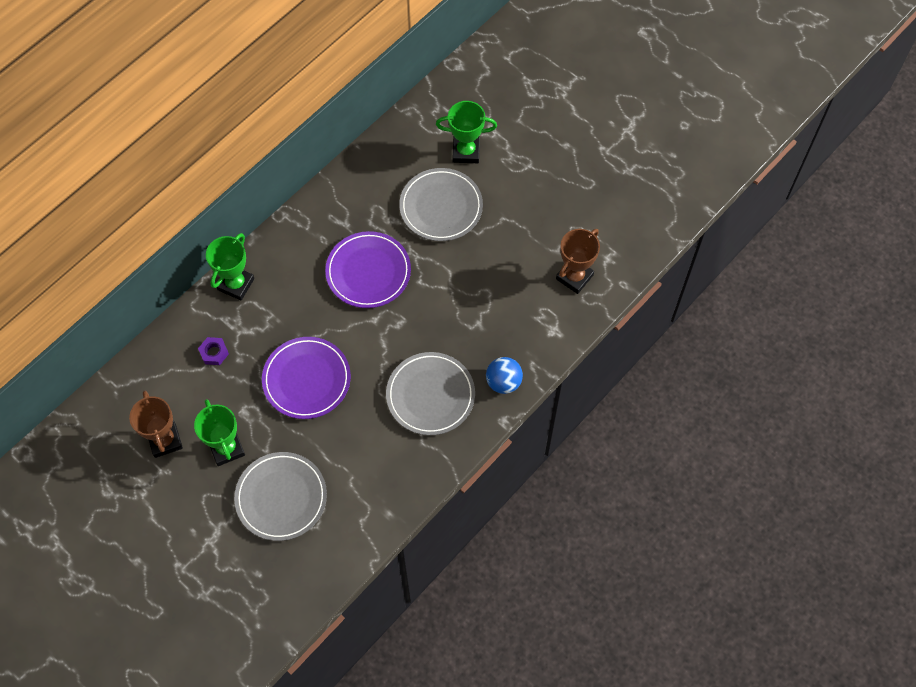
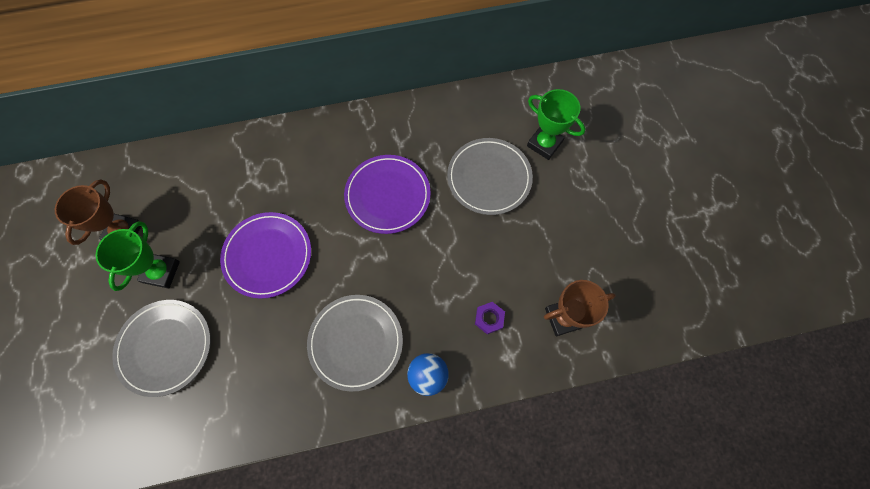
camera: 35 degrees right, 5 degrees up
(214, 353) = (218, 184): purple nut -> purple nut (489, 318)
(236, 284) = (278, 139): green trophy -> none

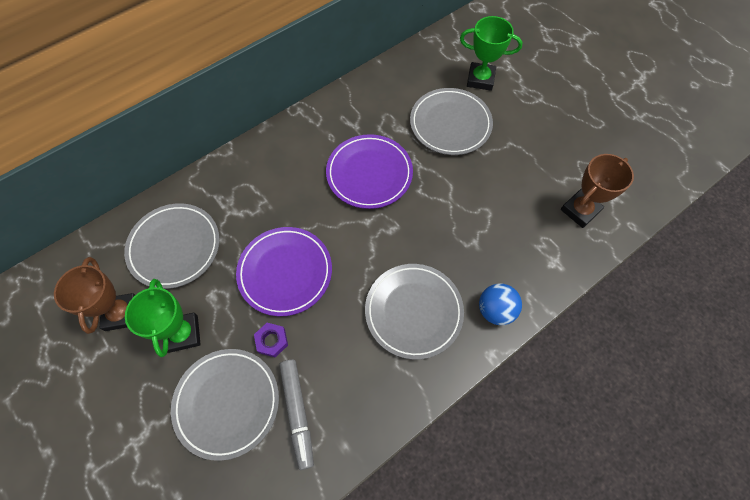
camera: 25 degrees left, 5 degrees down
(191, 192) = (174, 247): none -> grey plate
(214, 383) = (298, 413): none -> grey marker
(489, 318) = (519, 238): purple nut -> purple nut (272, 341)

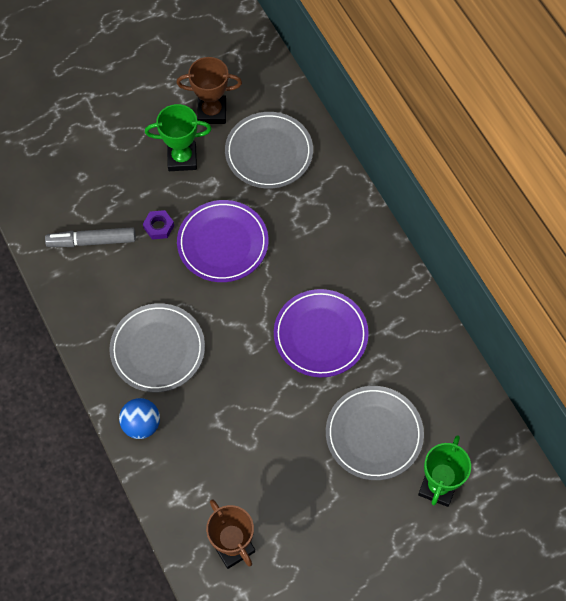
camera: 100 degrees right, 0 degrees up
(227, 403) = (114, 189): grey plate -> none

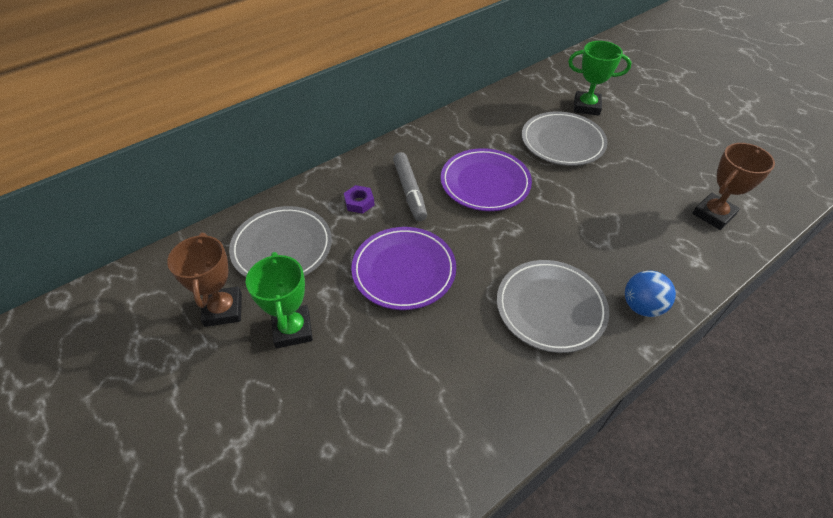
camera: 100 degrees left, 15 degrees down
(92, 241) = (429, 411): grey marker -> grey marker (410, 191)
(159, 227) = (393, 336): purple nut -> purple nut (359, 202)

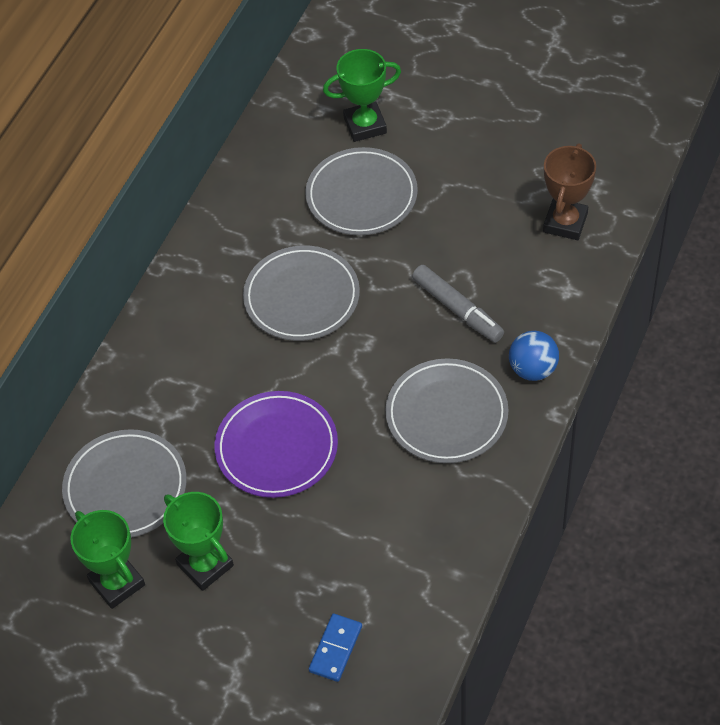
camera: 25 degrees left, 5 degrees up
(223, 309) = (117, 583): brown trophy -> green trophy
(342, 459) = (335, 649): none -> blue domino
(359, 202) = (173, 392): purple nut -> none
(410, 191) = (222, 349): grey marker -> grey marker (457, 309)
(485, 183) = (302, 297): purple plate -> grey plate

